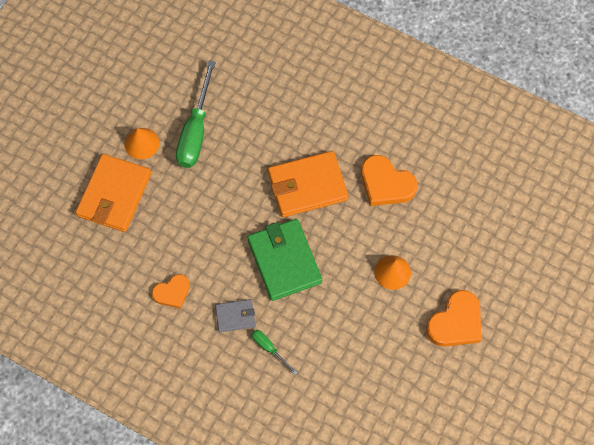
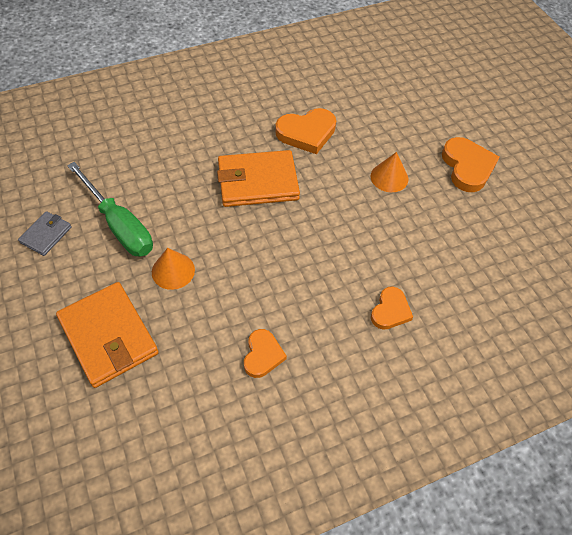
camera: 55 degrees left, 10 degrees down
(142, 143) = (82, 275): orange cone -> orange cone (173, 271)
(235, 316) = (334, 317): grey wallet -> grey wallet (46, 235)
(269, 348) = (390, 311): green screwdriver -> orange heart
(284, 261) = (312, 242): green wallet -> none
(307, 186) = (257, 182): orange wallet -> orange wallet turned 60 degrees clockwise

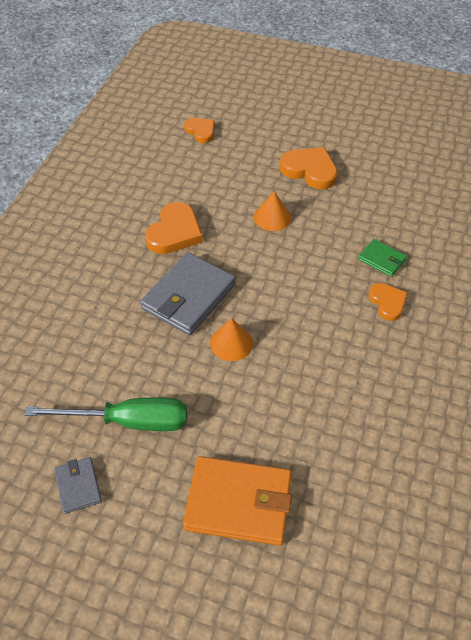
camera: 45 degrees left, 5 degrees down
(173, 271) = (218, 413): orange cone -> orange cone (231, 343)
(257, 182) = (188, 296): orange wallet -> grey wallet
(262, 355) = (355, 406): orange heart -> orange heart (201, 131)
(431, 277) = (382, 259): none -> green wallet

